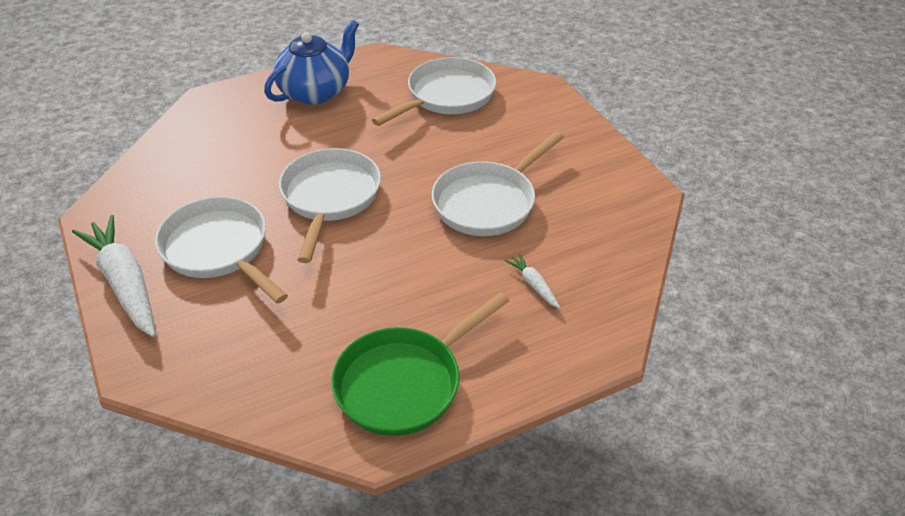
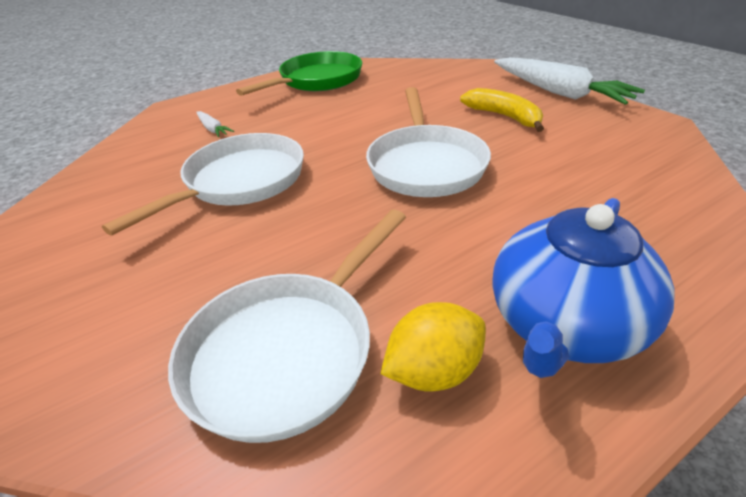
camera: 175 degrees right, 5 degrees down
(219, 249) = (504, 117): white pan -> yellow banana
(383, 83) = (434, 371): none -> yellow lemon

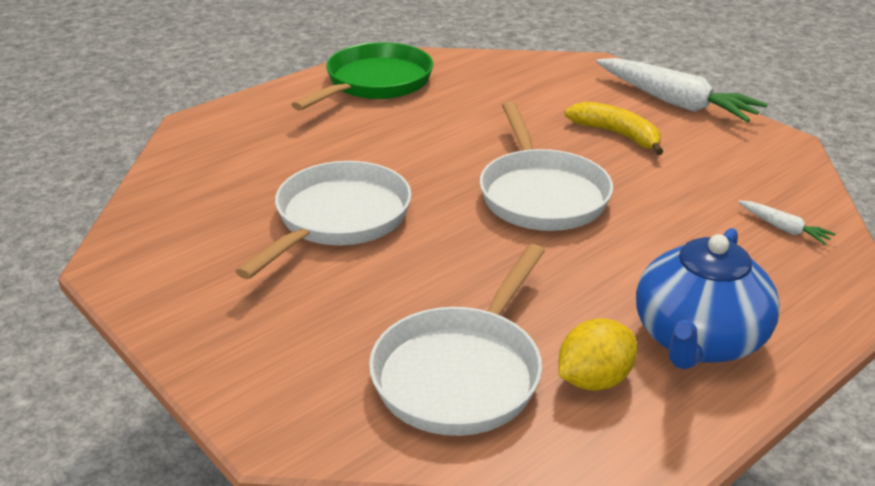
camera: 10 degrees left, 5 degrees down
(213, 129) = (270, 153): white carrot -> white carrot (783, 228)

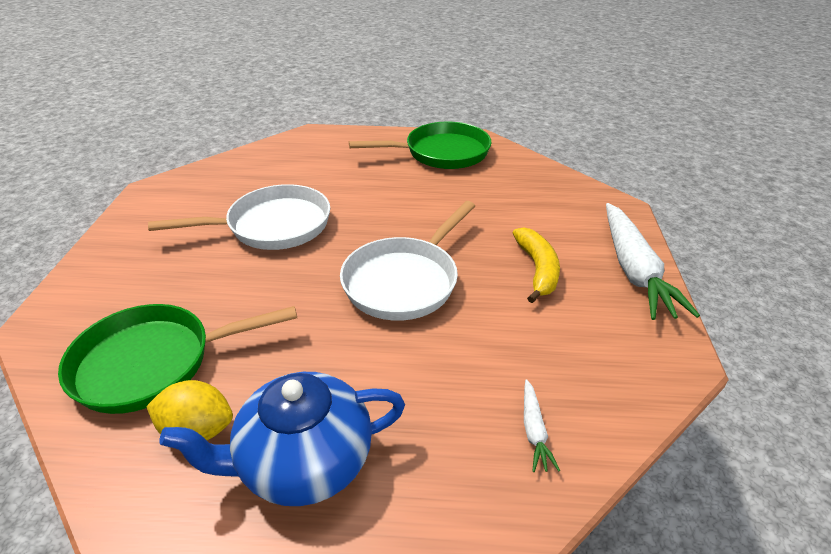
camera: 45 degrees right, 5 degrees up
(461, 373) = (153, 363): white pan -> green pan

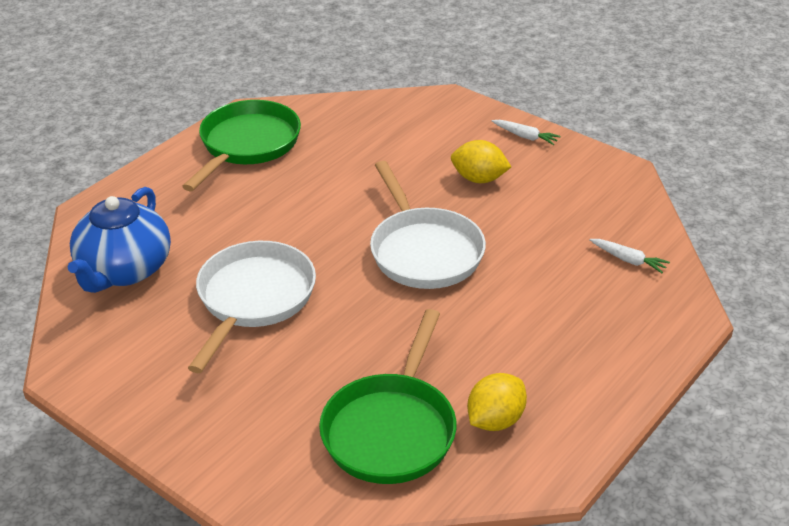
camera: 55 degrees left, 0 degrees up
(303, 462) = (570, 374): blue teapot -> blue teapot (124, 270)
(537, 269) = (479, 179): yellow banana -> yellow lemon
(634, 270) = (525, 137): white carrot -> white carrot, size x0.44

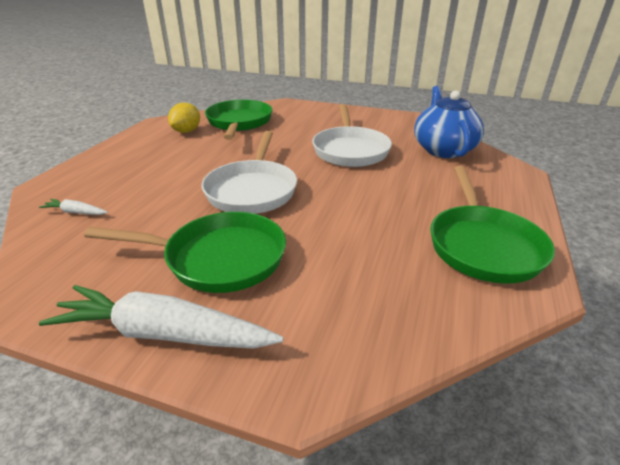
camera: 160 degrees right, 5 degrees down
(424, 251) = (252, 190): white pan -> white pan turned 135 degrees counterclockwise
(479, 179) = (218, 258): yellow lemon -> green pan
(525, 137) = (163, 333): white carrot -> white carrot, size x2.26

